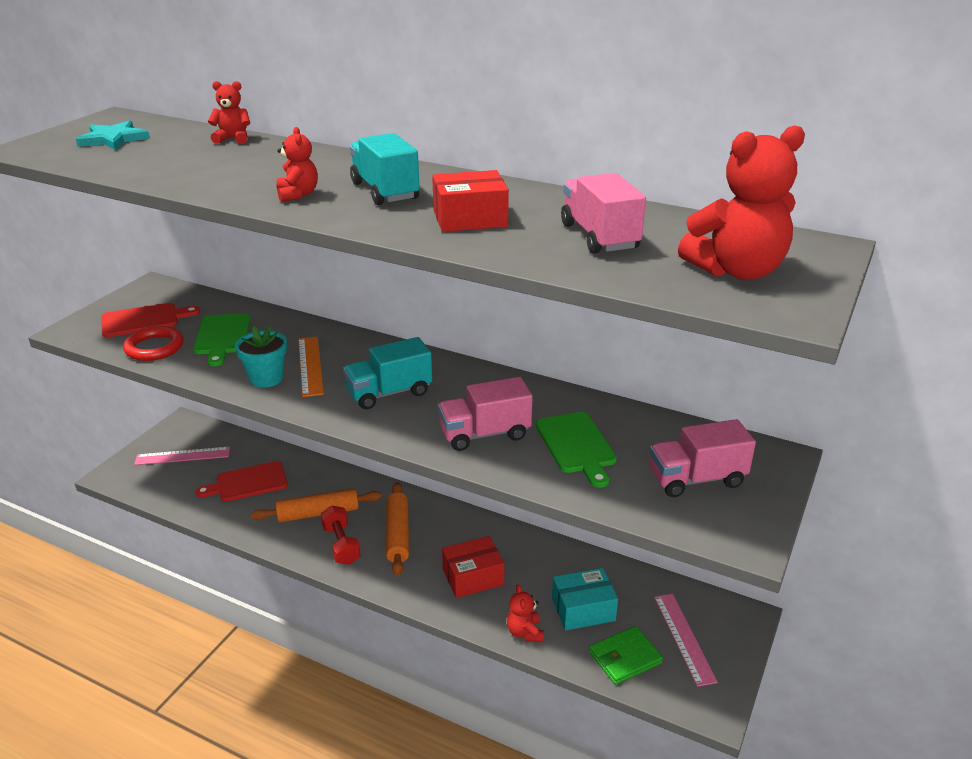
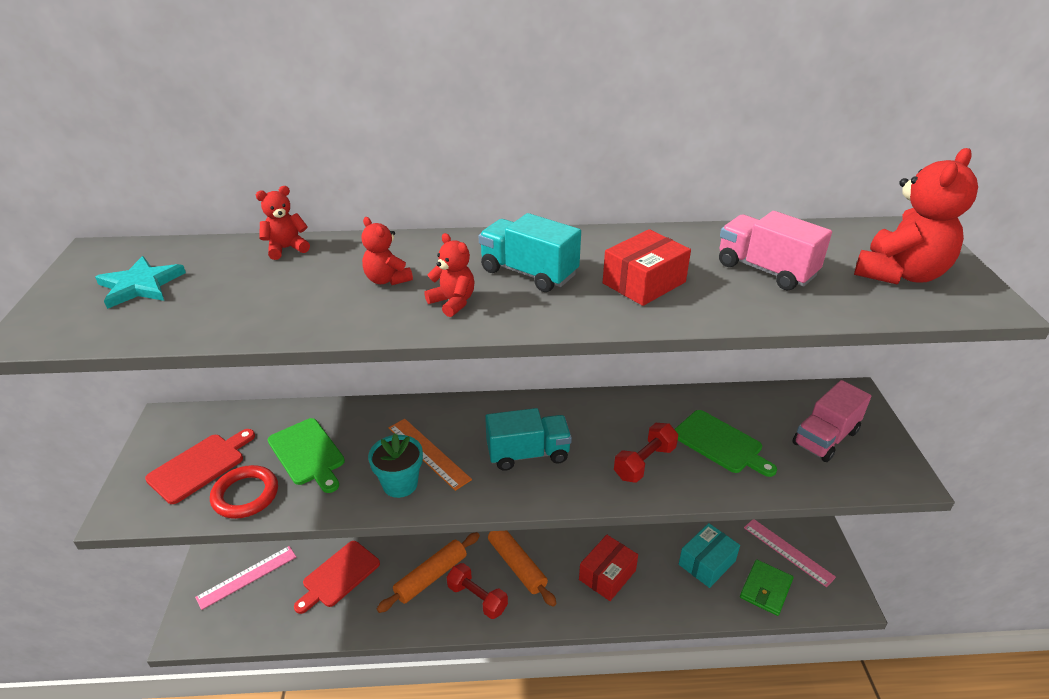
camera: 30 degrees left, 5 degrees up
(389, 393) = (528, 454): turquoise truck -> turquoise truck turned 135 degrees counterclockwise
(484, 434) = (644, 462): pink truck -> red dumbbell
(525, 632) = (683, 605): red teddy bear -> red teddy bear (387, 280)

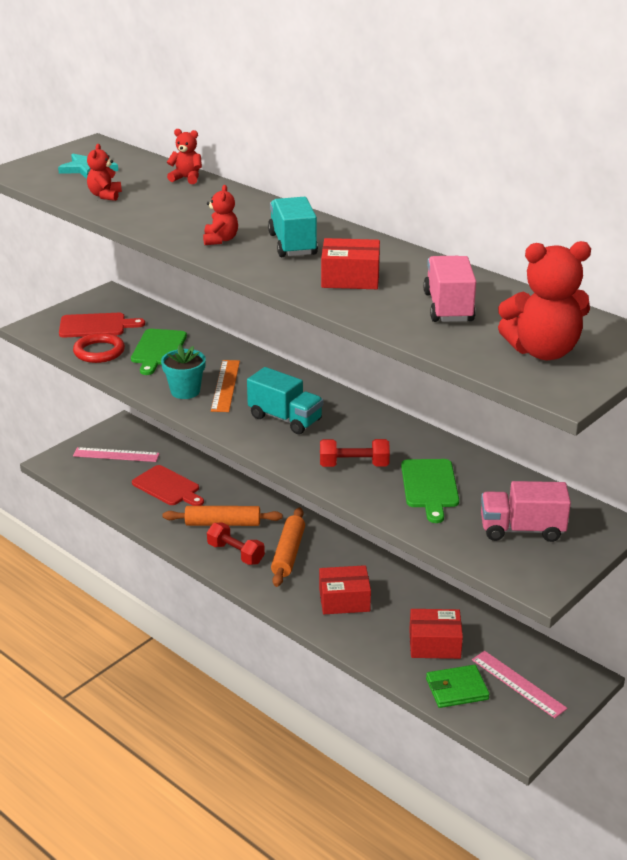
camera: 45 degrees right, 5 degrees down
(338, 576) = (168, 487): red cutting board -> red cutting board turned 135 degrees counterclockwise
(387, 280) = (208, 215): red teddy bear -> red teddy bear (105, 195)
(477, 598) = (236, 553): red dumbbell -> red dumbbell turned 45 degrees counterclockwise
(707, 563) = (434, 644): turquoise box -> red box
(788, 551) = (518, 684): pink ruler -> pink ruler turned 45 degrees counterclockwise

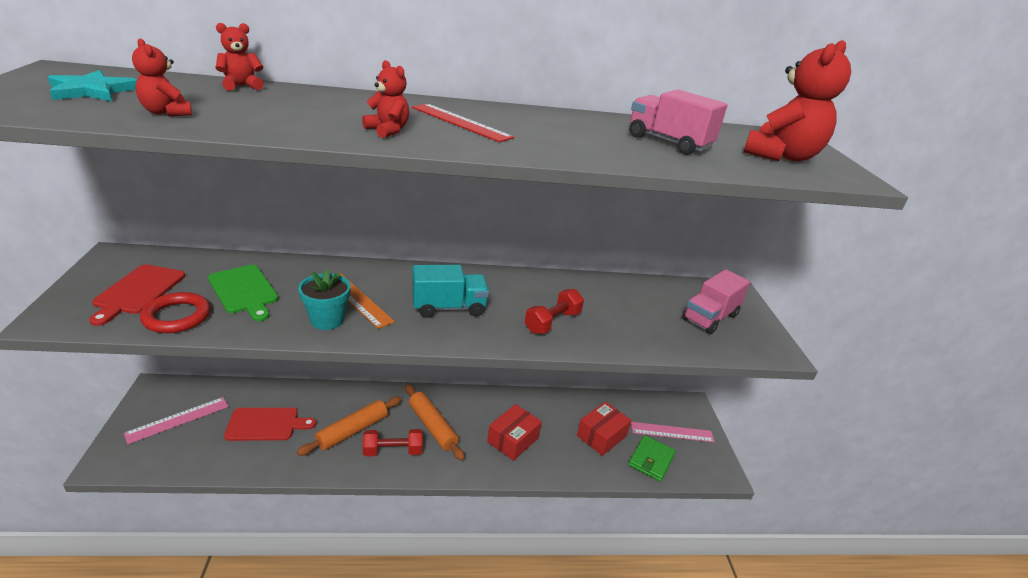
camera: 50 degrees left, 0 degrees up
(96, 326) = (138, 291): red cutting board -> red cutting board turned 150 degrees clockwise
(292, 244) = (460, 122): turquoise truck -> red ruler
(350, 278) = (562, 138): red box -> none
(429, 486) = (620, 314): green cutting board -> none

